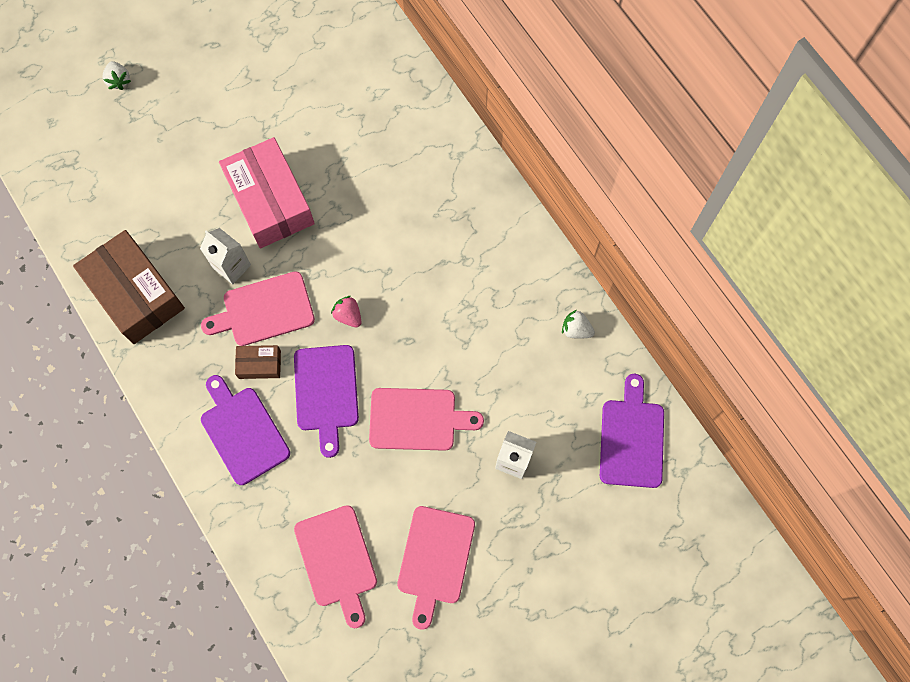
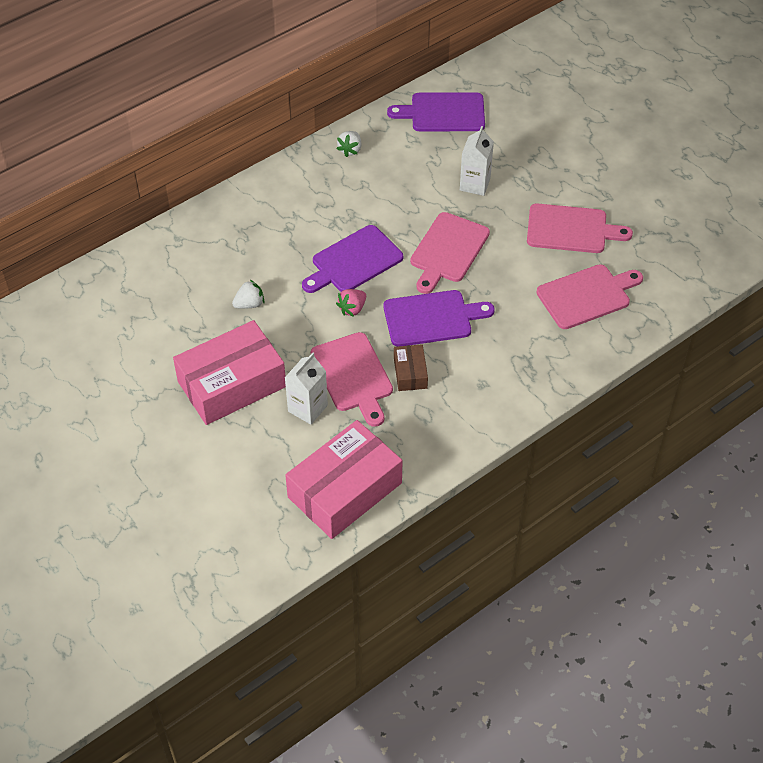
camera: 95 degrees left, 20 degrees down
(119, 80) = (81, 546): white strawberry -> white strawberry (249, 304)
(135, 293) = (344, 490): brown box -> pink box
(243, 432) = (480, 378): purple cutting board -> purple cutting board (354, 261)
(417, 419) = (448, 250): pink cutting board -> pink cutting board turned 150 degrees counterclockwise

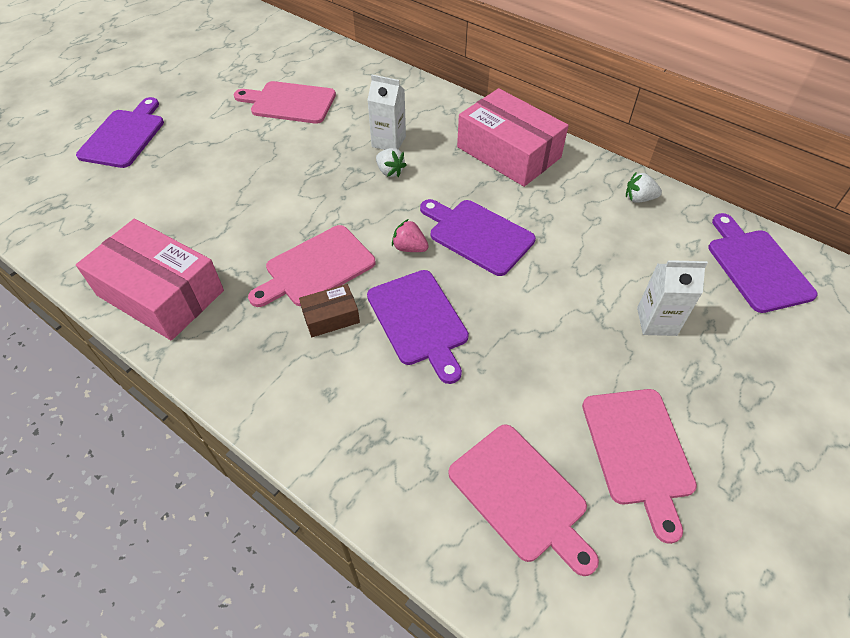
camera: 75 degrees right, 0 degrees up
(95, 522) = (124, 136): none -> purple cutting board
(232, 384) = (287, 181): pink box -> pink box (508, 152)
(307, 408) = (265, 241): white carton -> white carton (388, 142)
(448, 250) = (532, 315): pink cutting board -> pink cutting board (290, 102)

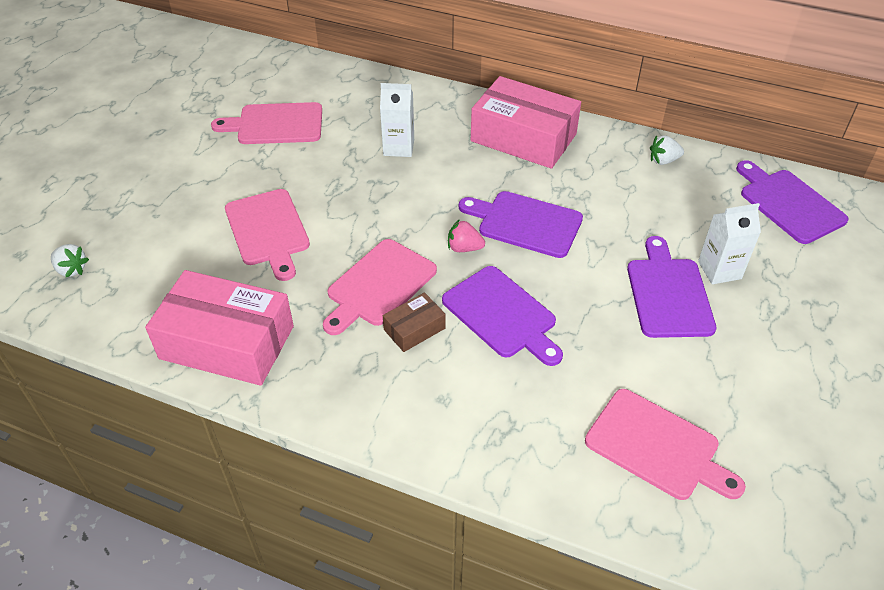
camera: 15 degrees left, 5 degrees down
(124, 136) = (106, 190): purple cutting board -> purple cutting board (668, 294)
(390, 171) = (413, 177): white strawberry -> white strawberry (71, 269)
(638, 451) = (743, 385): pink cutting board -> pink cutting board (268, 230)

